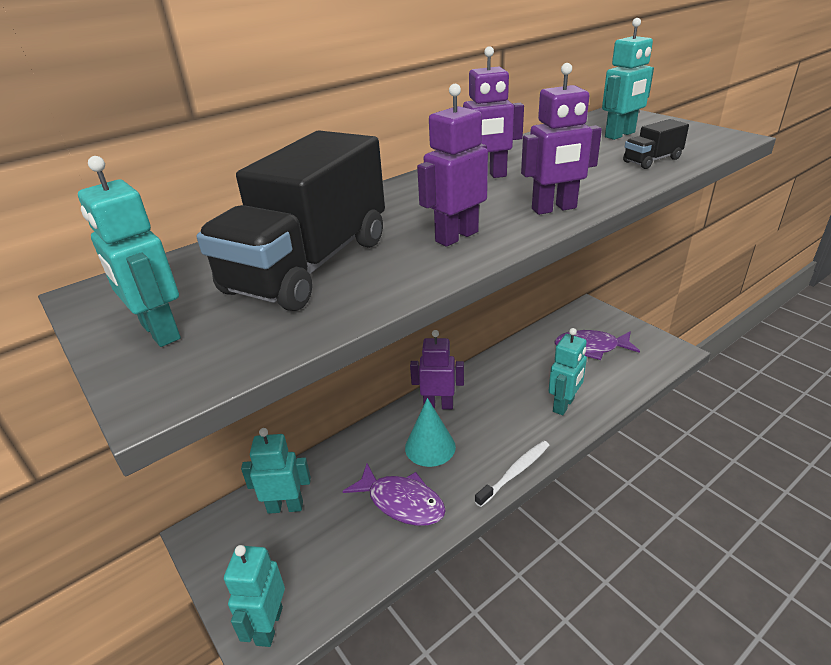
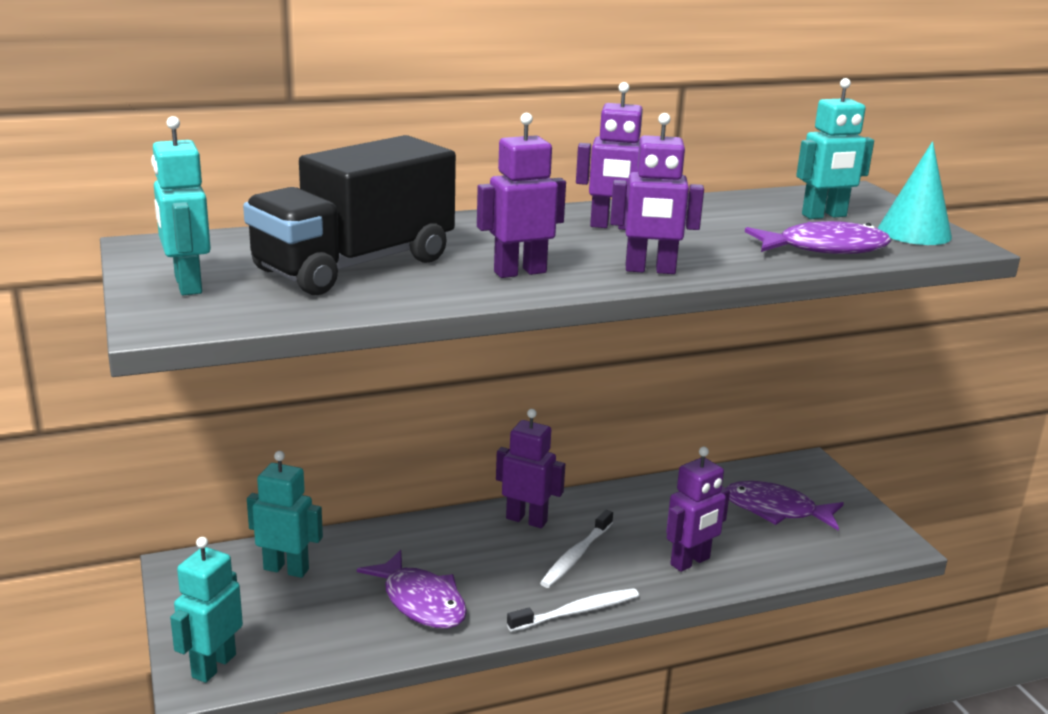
camera: 15 degrees right, 10 degrees down
(430, 447) = (488, 558): turquoise cone -> turquoise cone (914, 232)
(488, 425) = (576, 556): none -> white toothbrush
(564, 405) = (690, 562): turquoise robot -> purple robot
(652, 160) = (824, 248): black truck -> purple fish

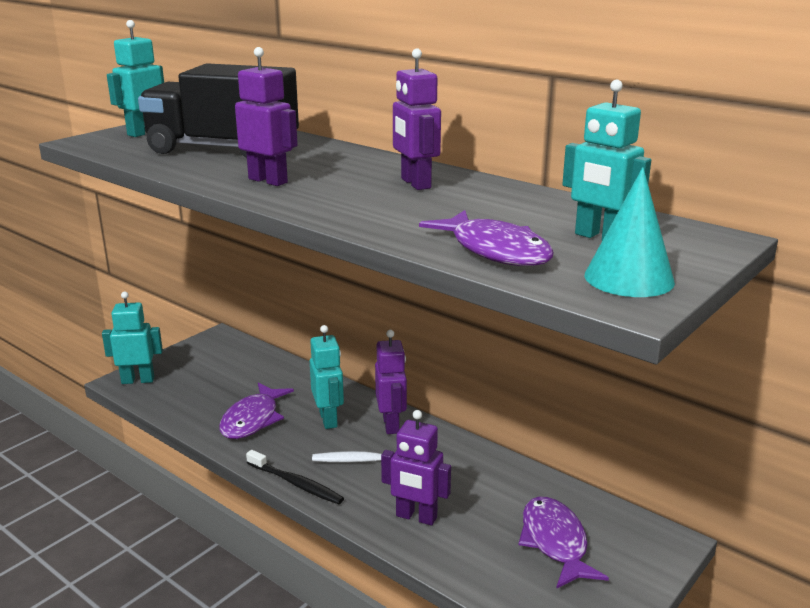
camera: 60 degrees right, 0 degrees up
(286, 569) = (246, 365): turquoise robot -> turquoise robot (328, 419)
(577, 612) = (296, 483): white toothbrush -> black toothbrush
(650, 270) = (330, 208): purple robot -> none

